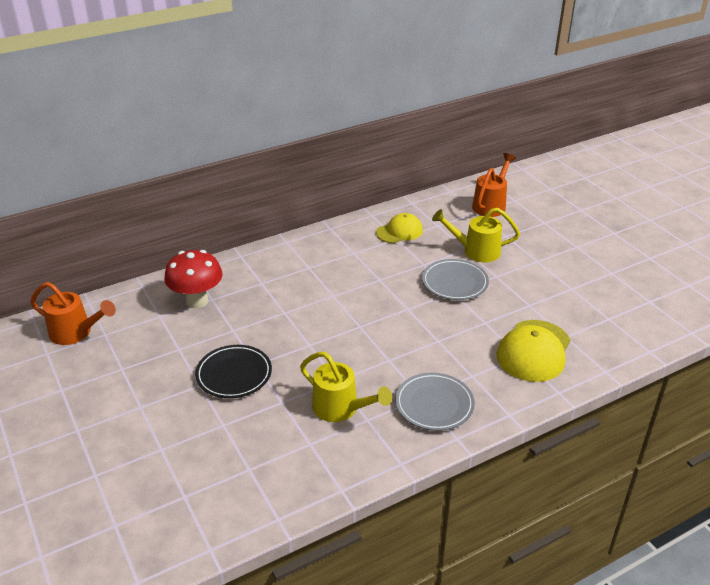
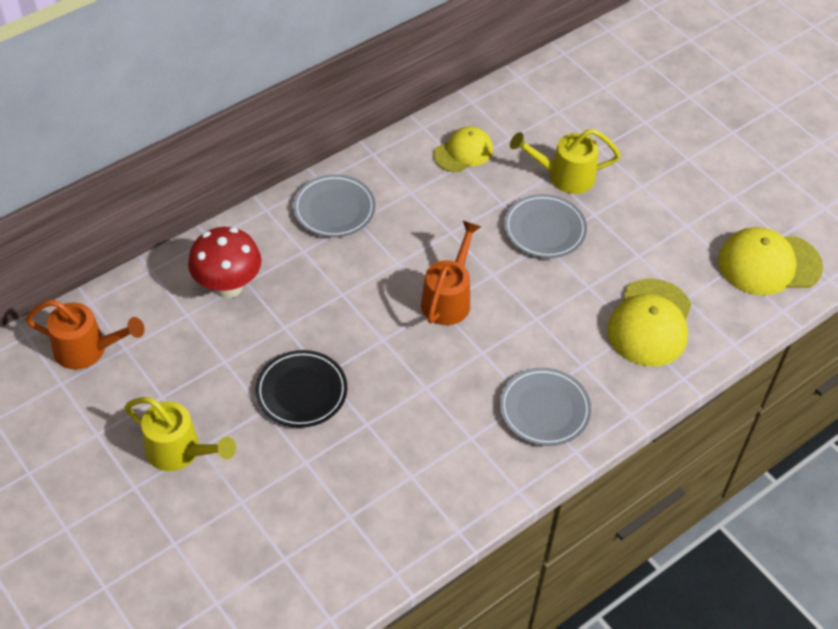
camera: 10 degrees left, 15 degrees up
(292, 259) = (334, 209): none -> grey plate
(341, 409) = (438, 426): yellow watering can -> yellow watering can (180, 452)
(491, 204) = (574, 97): orange watering can -> orange watering can (449, 298)
(639, 318) = (769, 264): none -> yellow cap

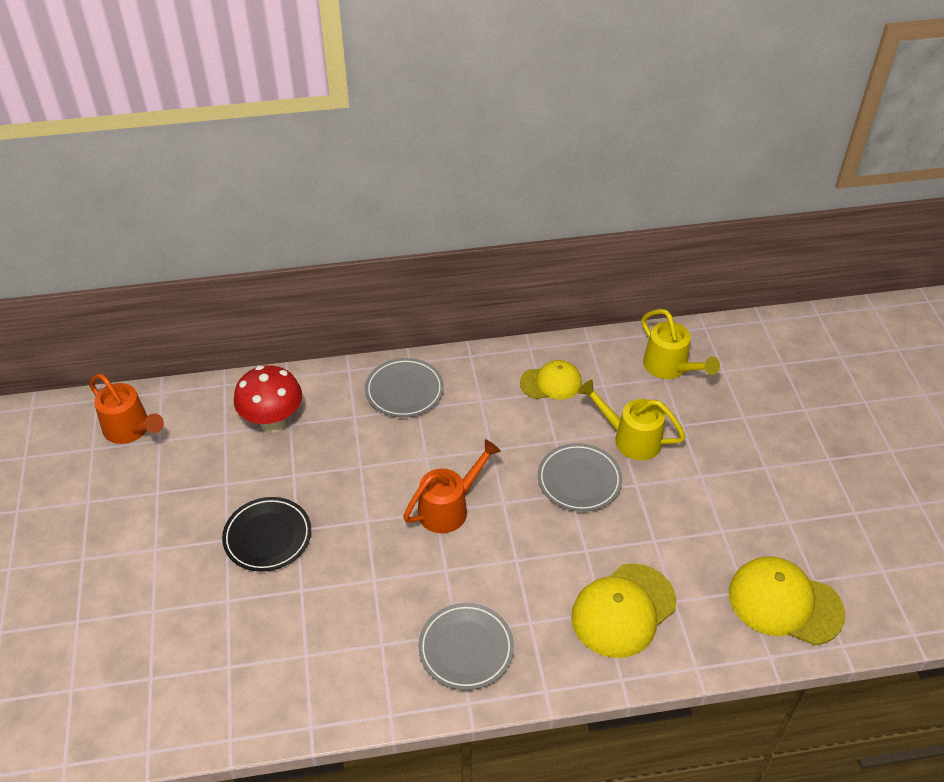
camera: 30 degrees right, 5 degrees down
(180, 452) = (137, 545): yellow watering can -> yellow watering can (670, 368)

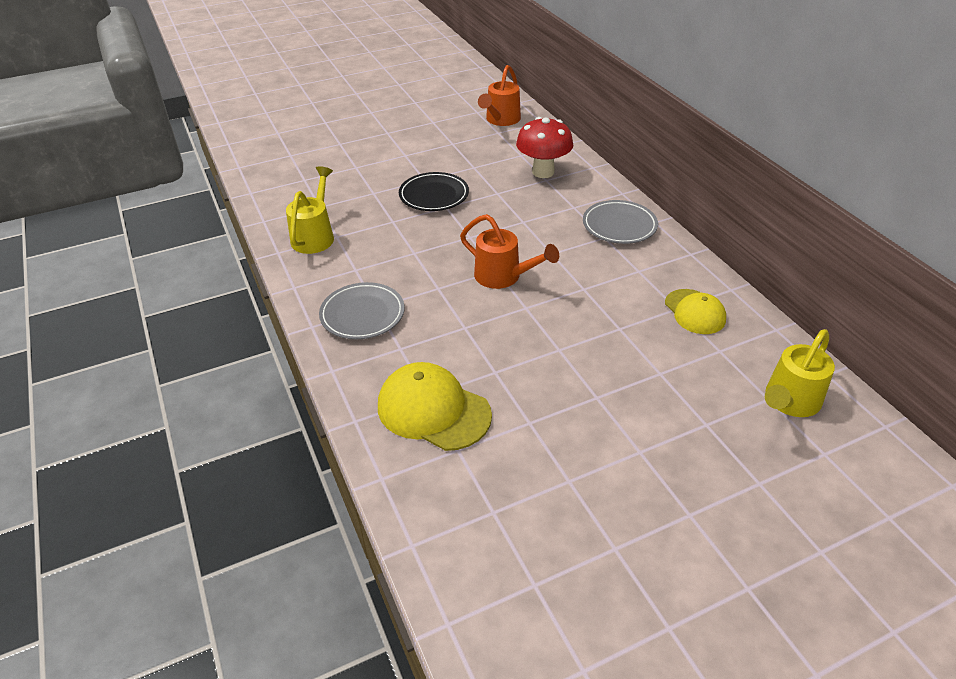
camera: 75 degrees right, 5 degrees down
(579, 480) = (578, 353): grey plate -> none
(630, 438) = (657, 383): yellow watering can -> yellow watering can (315, 236)
(785, 603) = (490, 554): yellow cap -> none

